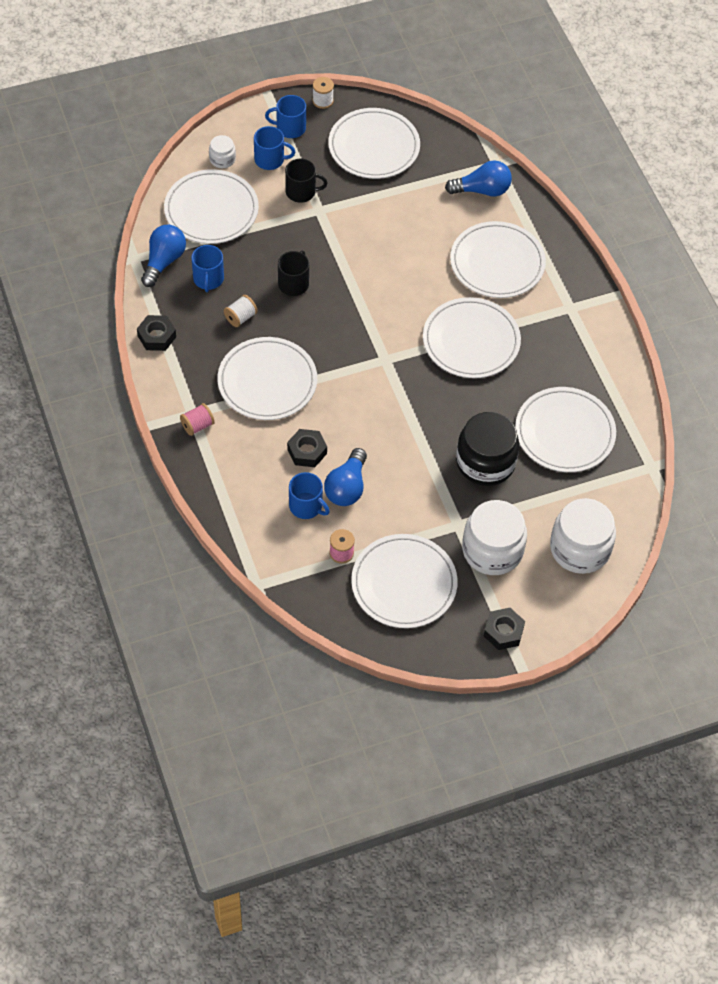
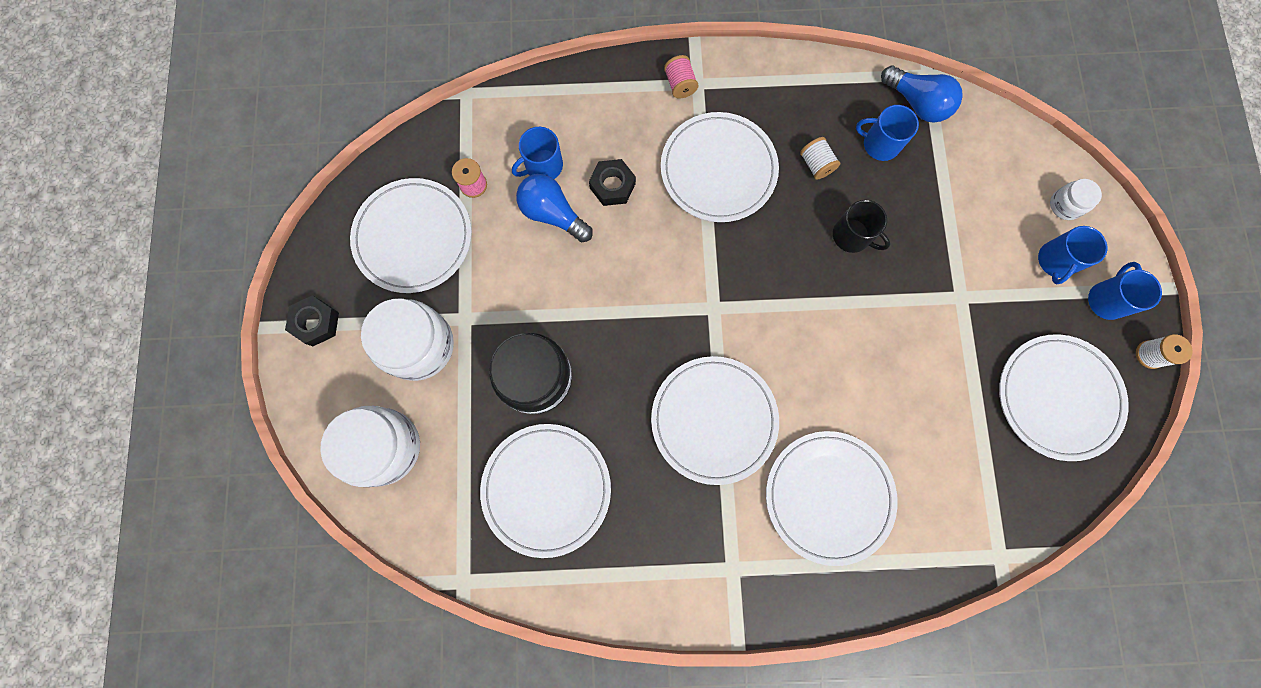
camera: 110 degrees right, 20 degrees up
(156, 336) = (810, 72): black nut -> none
(211, 210) = (985, 173): white plate -> none
(301, 192) = (995, 284): black mug -> none
(482, 190) = (956, 519): blue light bulb -> none

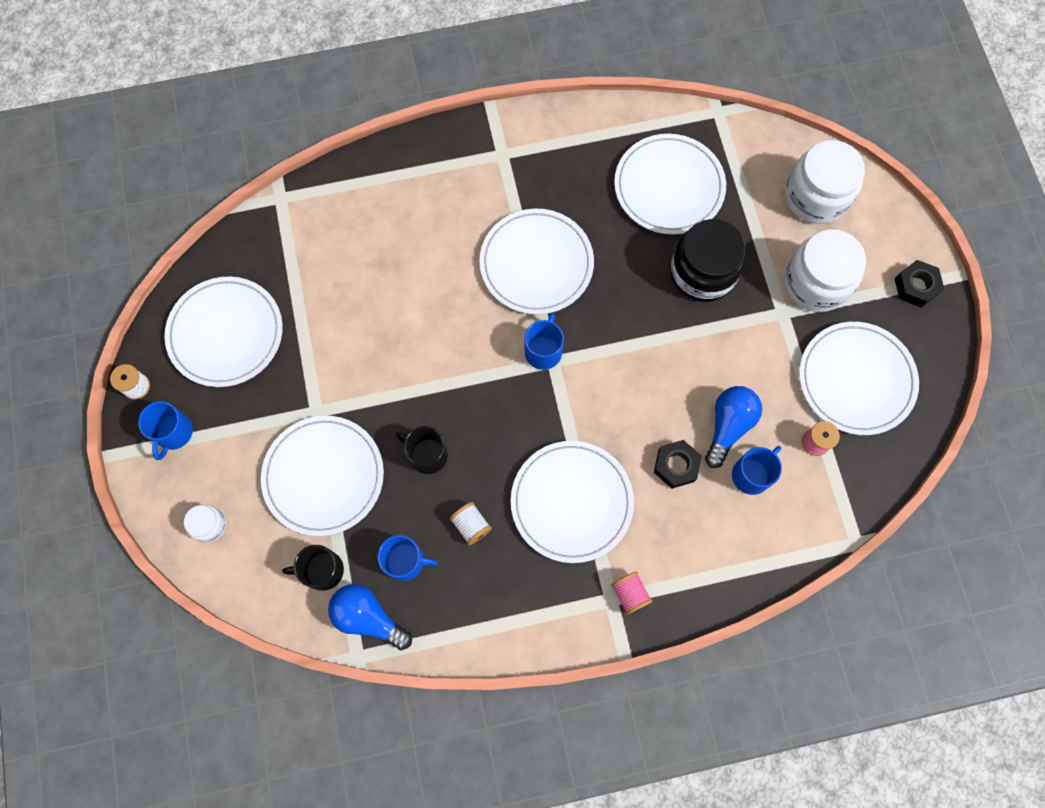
camera: 170 degrees right, 5 degrees down
(552, 214) = (728, 426): blue light bulb -> blue light bulb turned 90 degrees counterclockwise
(828, 496) = (428, 219): white plate -> white plate (324, 476)
(957, 148) = (322, 570): none -> black mug
(1055, 261) = (222, 463): blue mug -> blue mug (543, 351)

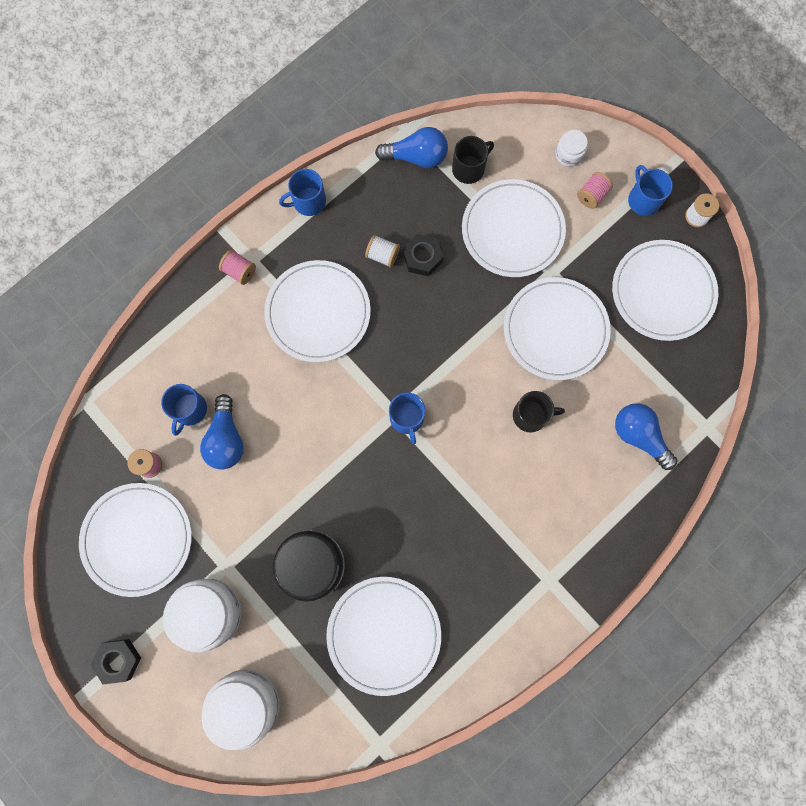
camera: 150 degrees right, 5 degrees up
(220, 467) = (591, 195): none -> pink spool
(344, 222) = (639, 436): none -> blue light bulb
(405, 561) = (414, 206): blue mug -> blue mug (308, 201)
(427, 454) = (447, 287): black mug -> black mug (531, 415)
(536, 263) = (457, 491): white plate -> white plate (555, 330)
(676, 466) = (252, 384): black nut -> black nut (422, 257)

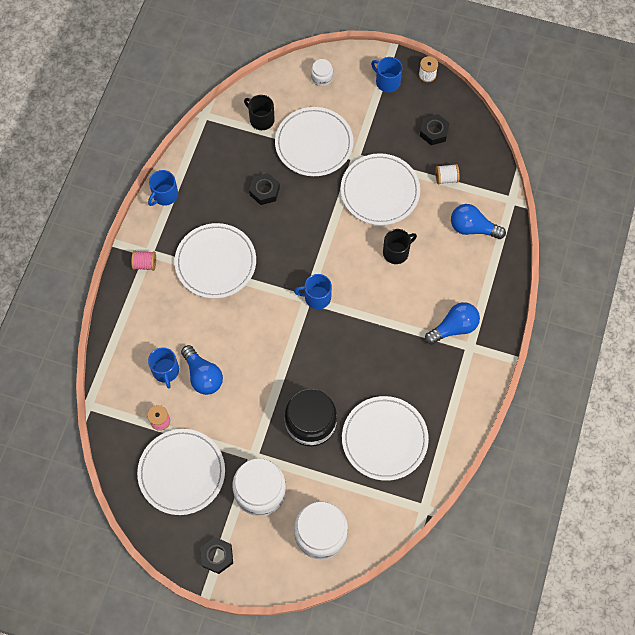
camera: 30 degrees left, 10 degrees down
(382, 255) = (237, 203): white spool -> white spool (446, 178)
(407, 418) = (317, 297): blue mug -> blue mug turned 135 degrees clockwise
(416, 157) = (221, 129): blue light bulb -> blue light bulb (454, 327)
(469, 168) = (261, 119): black mug -> black mug turned 75 degrees counterclockwise
(591, 195) = (352, 96): pink spool -> none
(662, 292) = (434, 132): white plate -> black nut

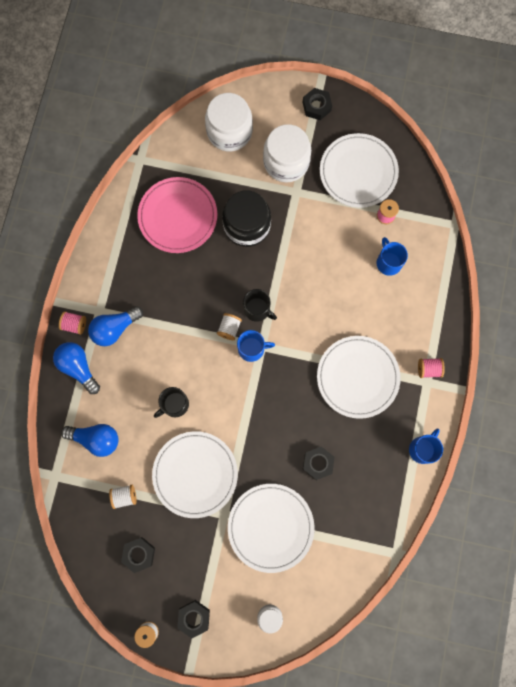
camera: 175 degrees right, 10 degrees up
(203, 376) = (352, 260): blue light bulb -> blue light bulb (78, 367)
(261, 119) = (332, 553): black mug -> black mug (257, 309)
(338, 318) = (229, 328): none -> white spool
(384, 439) = (178, 216): white plate -> pink plate
(387, 82) = (194, 617): blue mug -> black nut
(495, 335) = (75, 325): none -> pink spool

